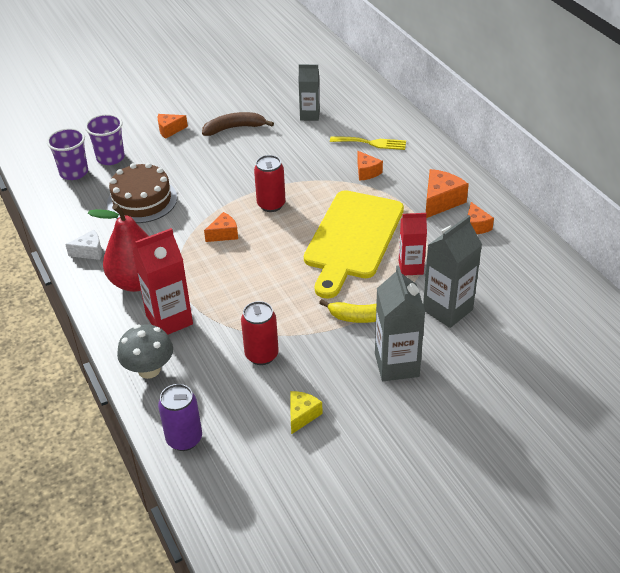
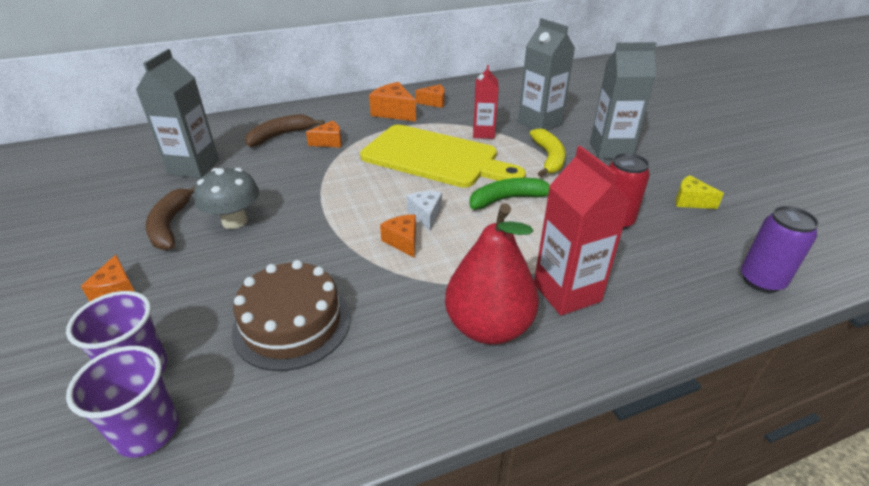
camera: 85 degrees left, 5 degrees down
(89, 252) = (406, 391): white cheese -> white cheese (426, 215)
(149, 369) = (662, 312): grey mushroom -> grey mushroom (234, 221)
(271, 205) = (358, 203): red can -> none
(288, 288) = (508, 199): none -> green banana
(309, 115) = (194, 167): grey carton -> grey carton, size x1.53
(371, 143) = (280, 135): yellow fork -> brown banana

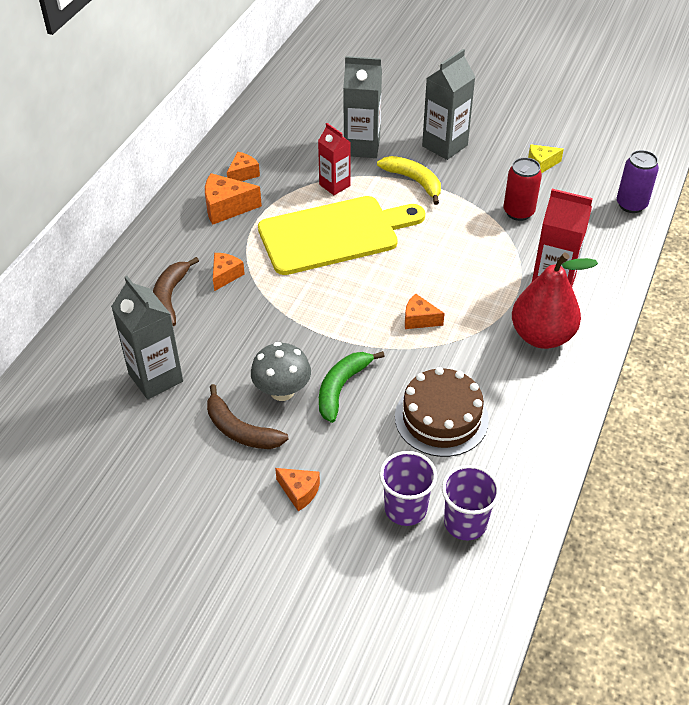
camera: 45 degrees left, 10 degrees up
(426, 215) = (403, 289): white cheese -> none
(508, 199) = (436, 238): green banana -> green banana (341, 388)

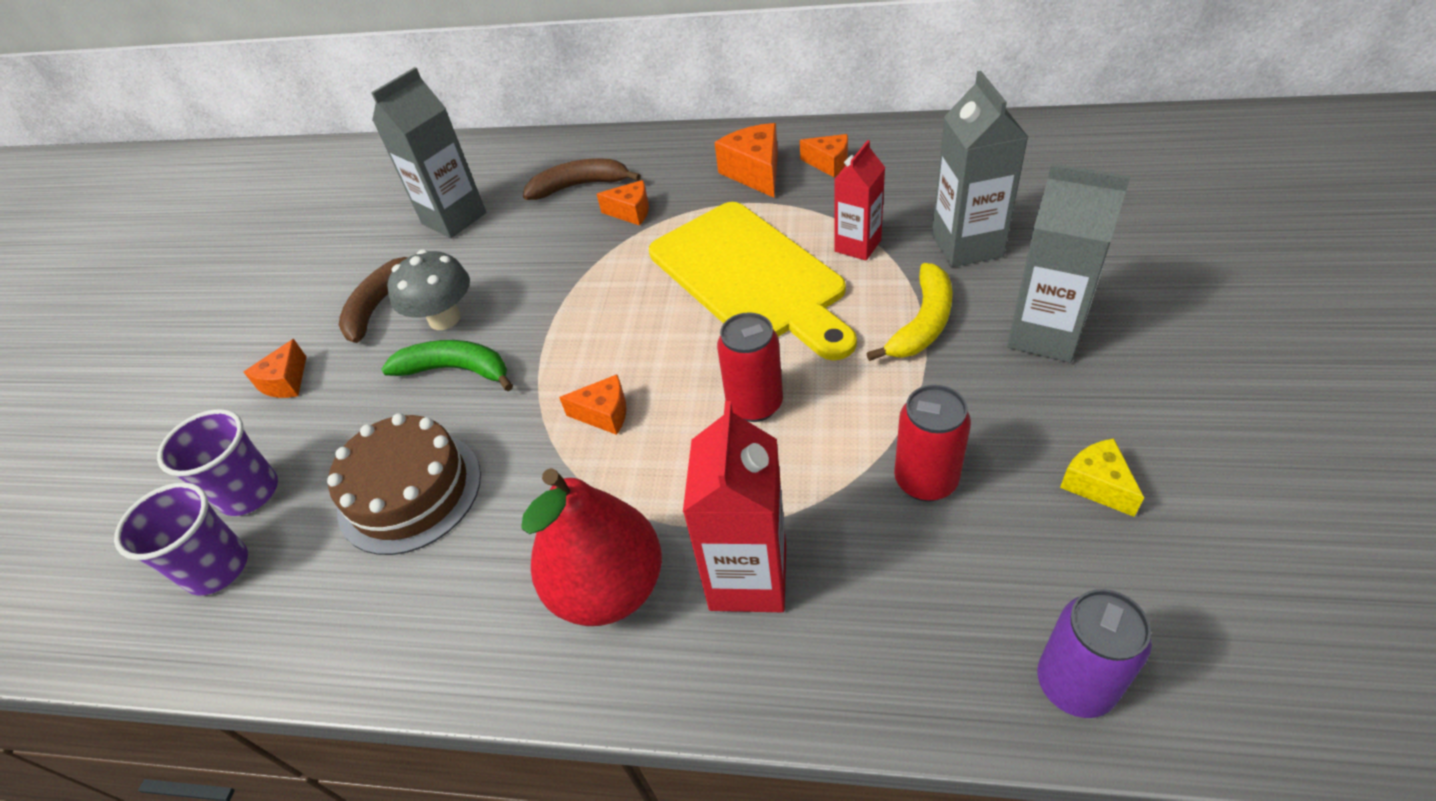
camera: 80 degrees right, 0 degrees up
(419, 319) = (604, 414): orange cheese -> orange cheese turned 90 degrees clockwise
(442, 257) = (755, 404): none -> red can

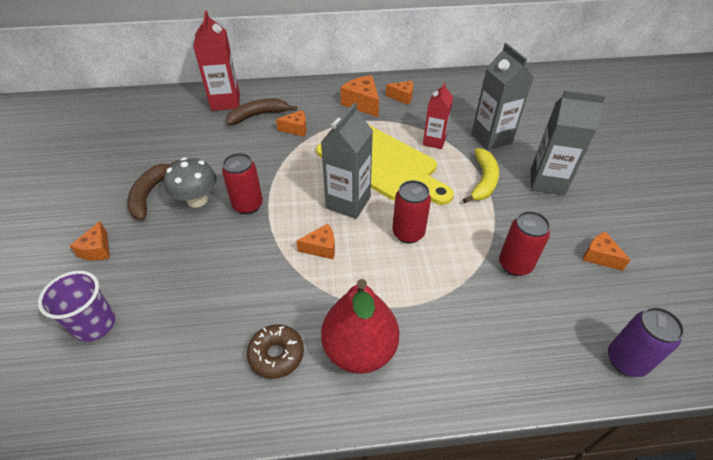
camera: 20 degrees left, 0 degrees up
(217, 568) = (88, 378): purple cup -> none
(409, 491) = (211, 309): brown cake -> none
(454, 218) = (182, 138): grey carton -> grey carton (348, 202)
(456, 370) = (216, 231): green banana -> none
(480, 576) = (276, 355): none -> brown donut
(515, 333) = (248, 205): none -> red can
(748, 578) = (439, 331): red carton -> red carton (225, 102)
(1097, 484) = (599, 256): yellow cheese -> orange cheese

